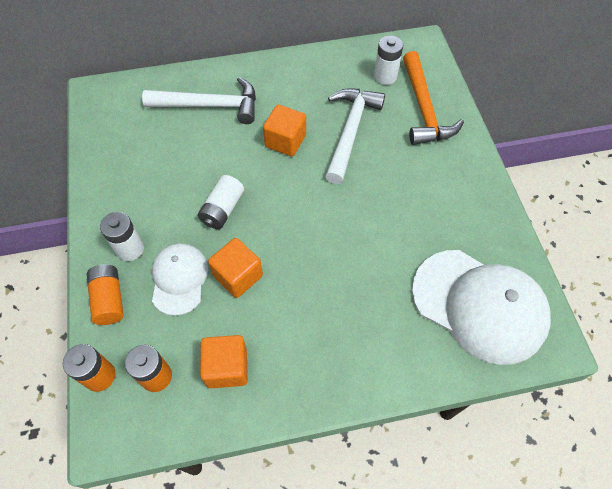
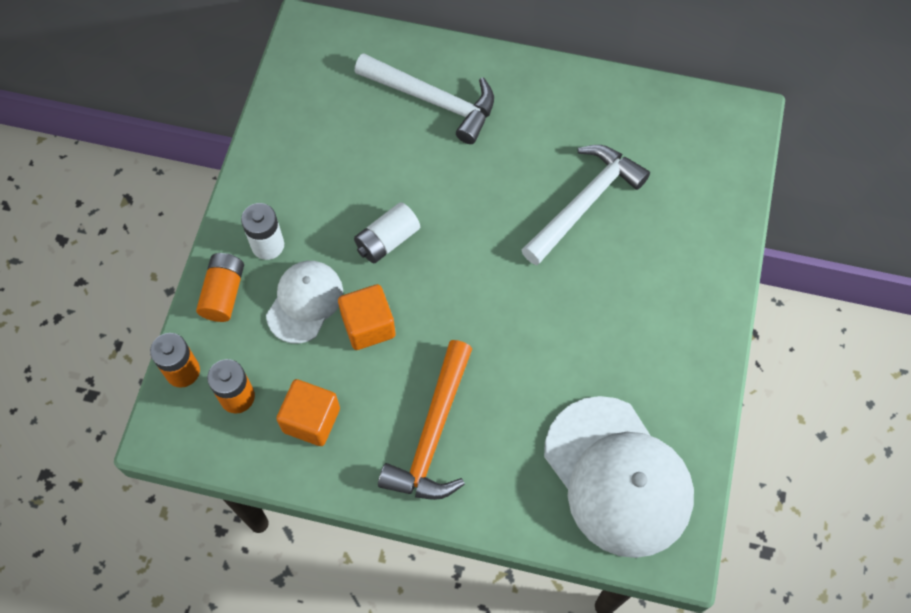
camera: 25 degrees right, 5 degrees up
(285, 141) = (500, 184): orange cube -> none
(385, 76) = (669, 145): white battery -> none
(423, 108) = (694, 208): orange hammer -> orange hammer (433, 433)

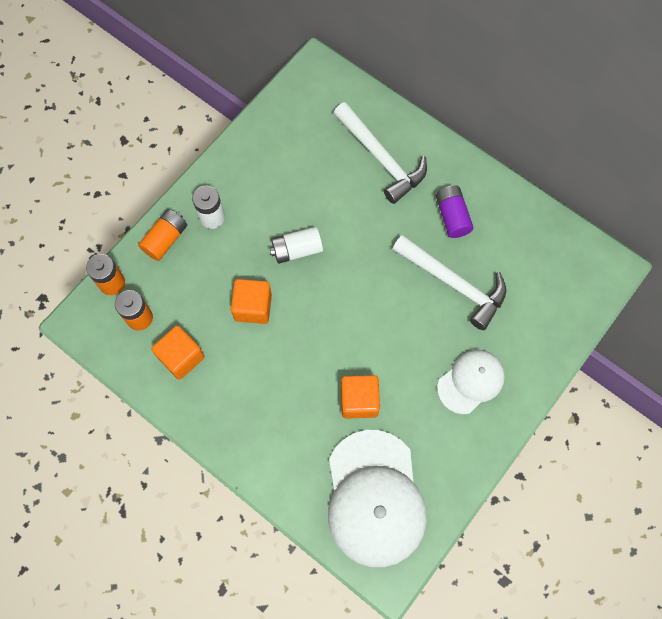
camera: 25 degrees right, 5 degrees up
(305, 302) = (217, 270): white cap -> white cap (471, 381)
(433, 433) = (260, 406): orange hammer -> none
(544, 376) = (359, 400): none -> orange cube
(545, 131) = (452, 216): none -> purple battery
(584, 203) = (453, 283): white hammer -> white hammer turned 60 degrees clockwise

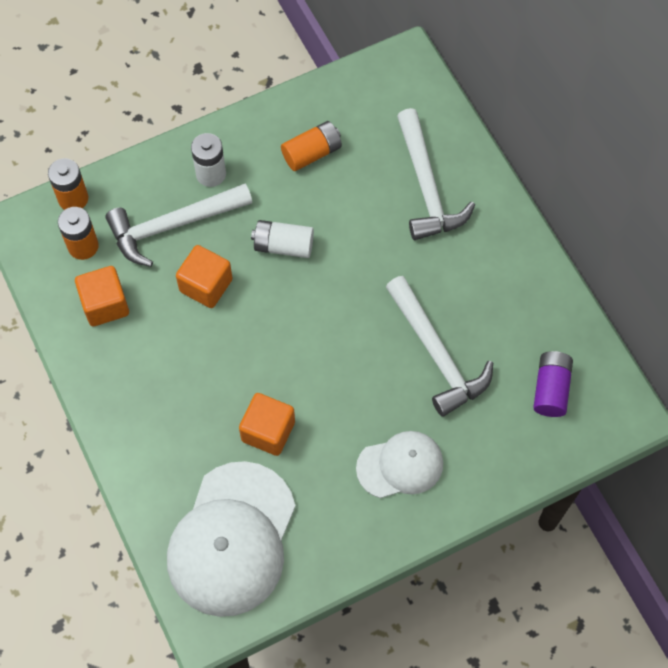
camera: 25 degrees right, 5 degrees down
(165, 239) = (150, 177): orange battery -> orange battery (312, 153)
(203, 270) = (173, 225): none -> white hammer
(452, 216) = (473, 281): purple battery -> purple battery (550, 389)

